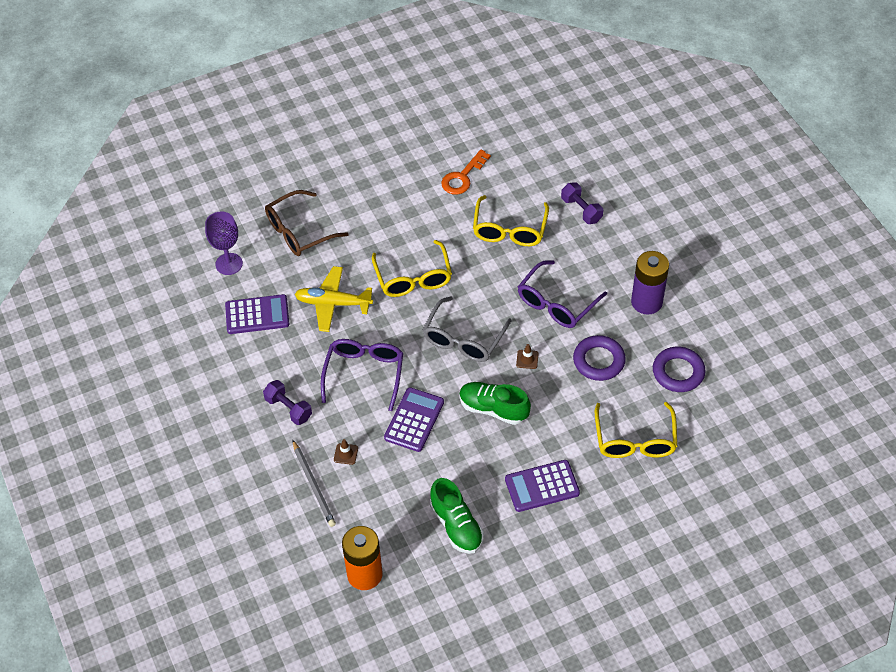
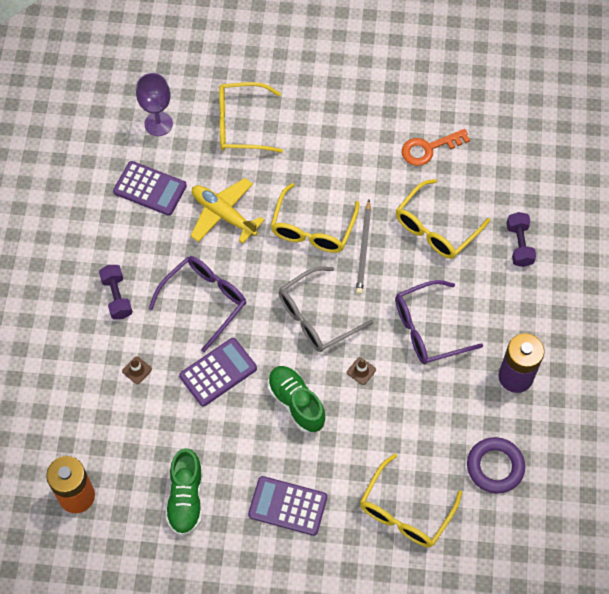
camera: 30 degrees right, 10 degrees up
(299, 231) = (241, 124): brown glasses -> yellow glasses
(313, 485) = (90, 384): grey pencil -> grey pencil (363, 249)
(598, 361) = (427, 411): purple ring -> none

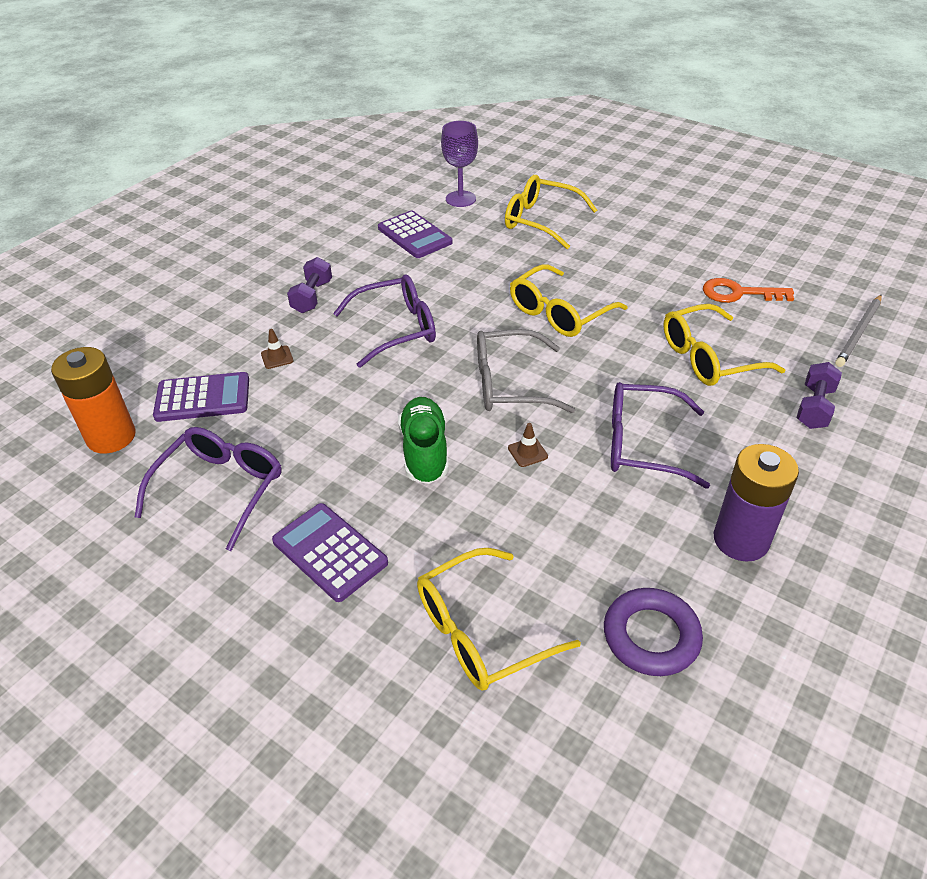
camera: 30 degrees right, 20 degrees down
(186, 498) = (220, 489): green shoe -> purple glasses
(218, 372) = (359, 390): purple calculator -> purple calculator (203, 398)
(224, 215) = (471, 274): yellow plane -> none
(363, 249) = (607, 347): grey pencil -> grey pencil (858, 333)

